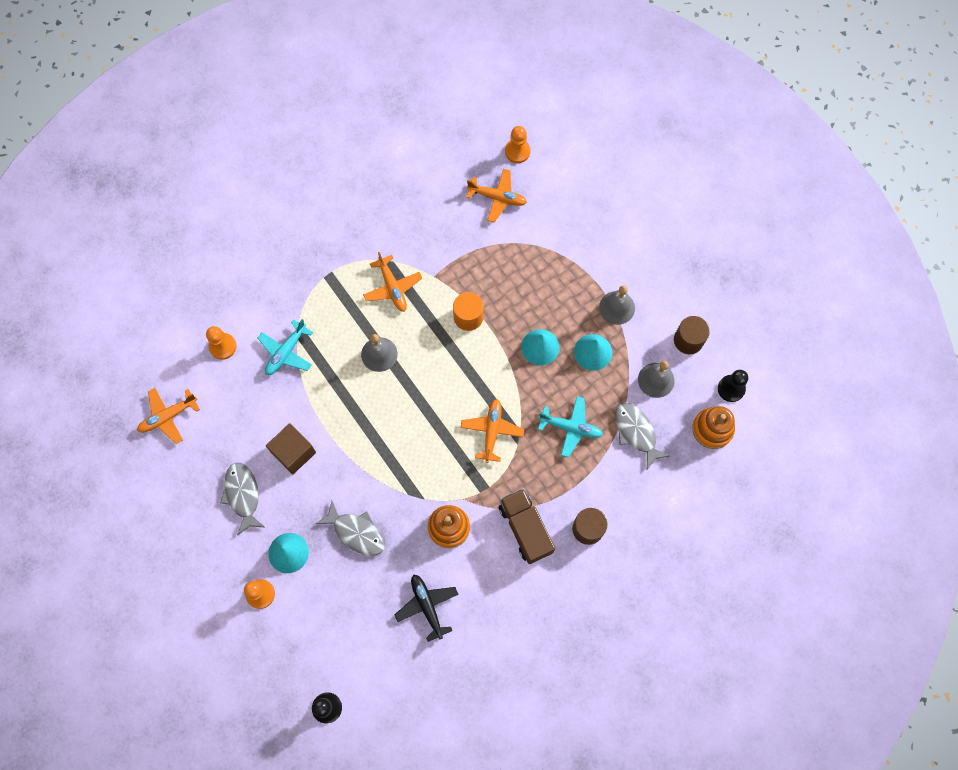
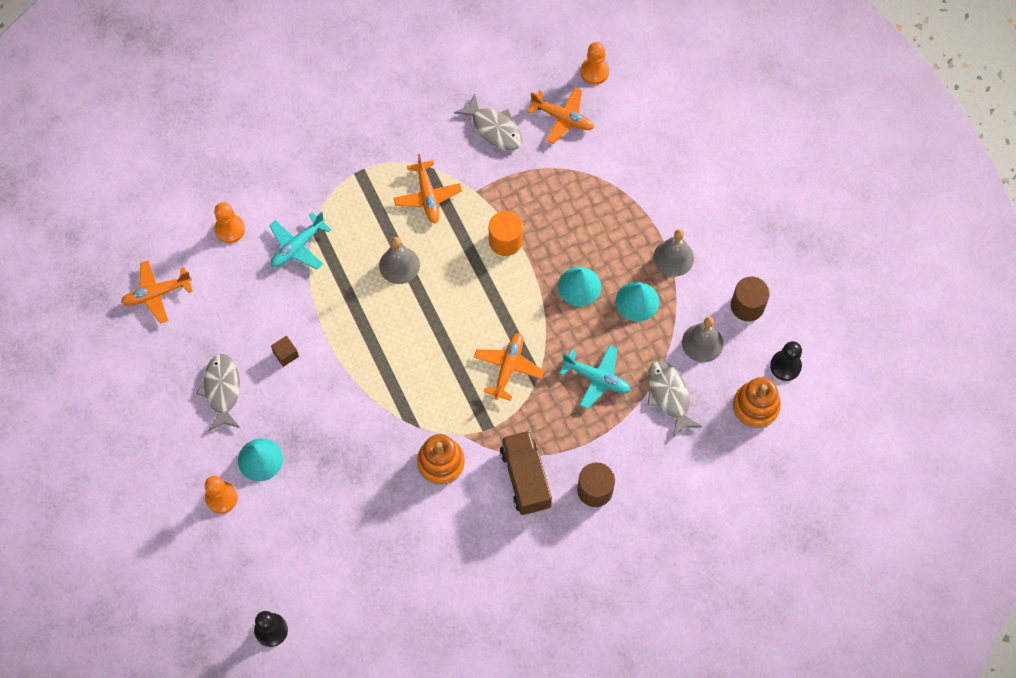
camera: 10 degrees right, 5 degrees down
(293, 452) = (286, 354): brown cube -> brown cube, size x0.53
(356, 532) = (338, 450): grey fish -> grey fish (494, 128)
(427, 606) = (401, 542): black plane -> none

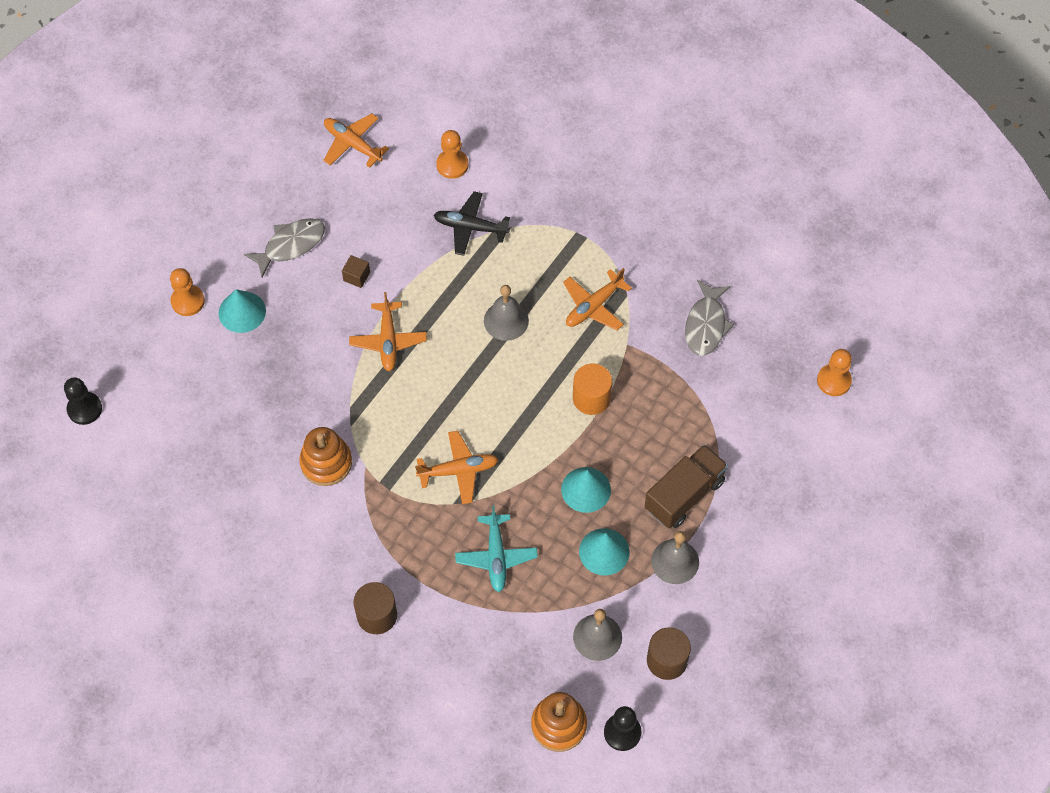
camera: 60 degrees right, 5 degrees down
(297, 247) = (470, 227): turquoise plane -> black plane
(525, 478) = (353, 546): brown truck -> brown truck (684, 495)
(562, 118) = (760, 379): orange plane -> orange plane (388, 341)
(669, 396) = (519, 634): grey fish -> none

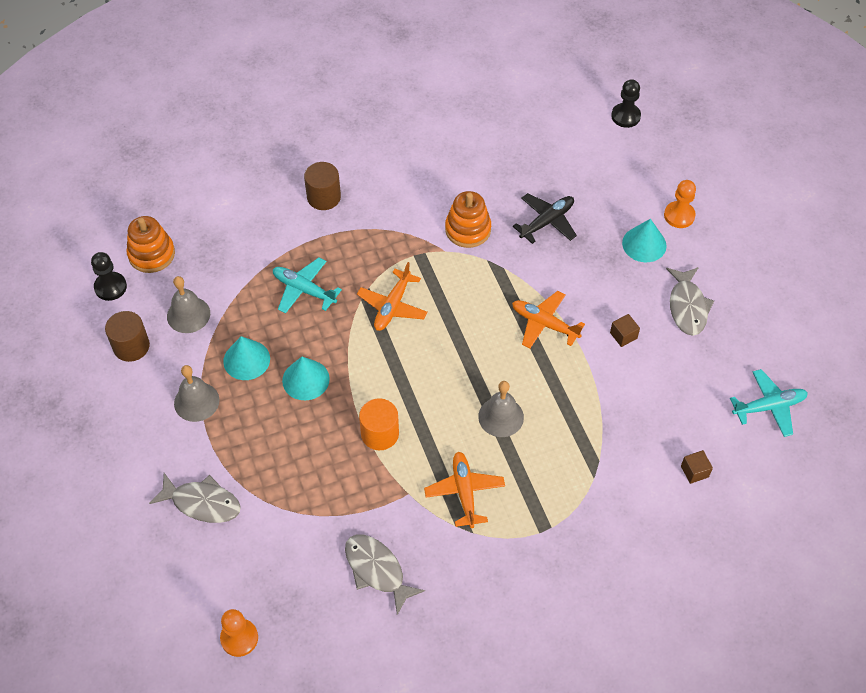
camera: 125 degrees right, 5 degrees down
(352, 144) = (769, 406): orange plane -> turquoise plane
(452, 165) = (694, 471): orange pawn -> brown cube
(470, 227) = (615, 446): black plane -> black plane (547, 221)
(684, 495) = (242, 444): brown truck -> none
(756, 487) = (202, 503): none -> grey fish

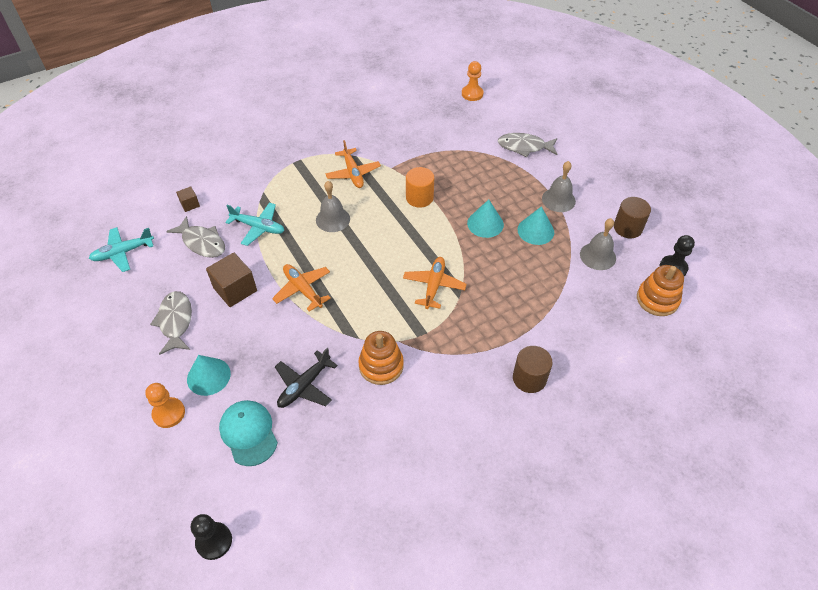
camera: 170 degrees right, 5 degrees down
(304, 290) = (513, 288): turquoise plane -> turquoise plane (258, 227)
(377, 570) = (401, 130): grey fish -> grey fish (202, 242)
(544, 324) = (303, 289): orange plane -> orange plane turned 150 degrees counterclockwise
(601, 188) = (248, 433): none -> turquoise cap
(623, 335) = (235, 289): brown cube -> brown cube, size x1.89

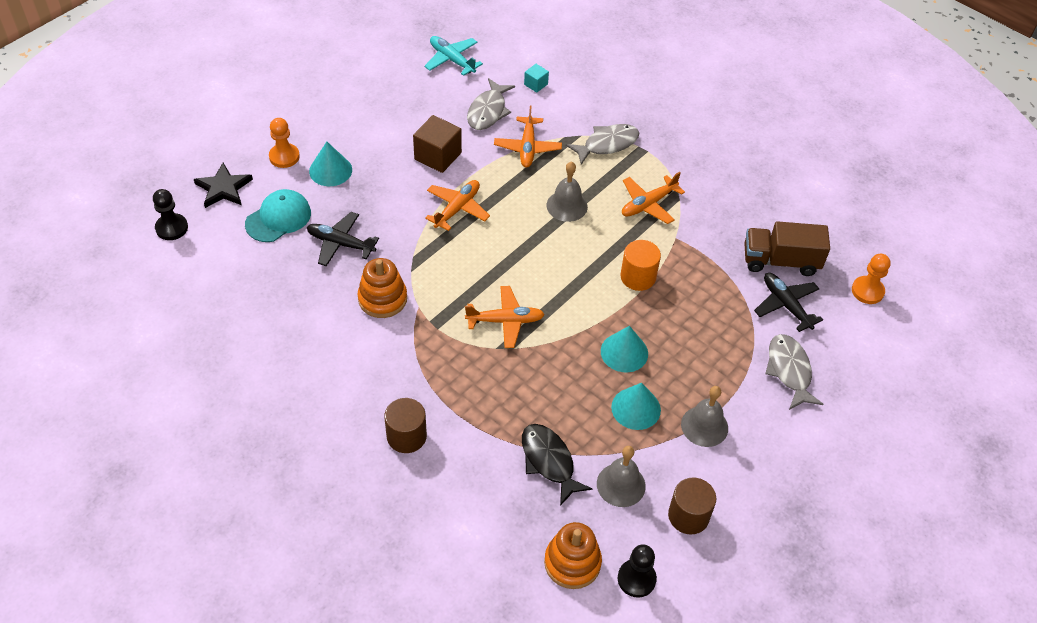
camera: 70 degrees right, 0 degrees up
(175, 321) = (384, 126): grey fish -> grey fish (607, 144)
(182, 479) = (223, 188): none -> black star
(190, 204) = (536, 84): brown cube -> turquoise cube
(258, 227) = (527, 148): turquoise plane -> orange plane
(433, 123) = (780, 261): none -> brown truck
(471, 132) = (786, 305): none -> black plane
(571, 291) = (549, 461): none -> black fish

